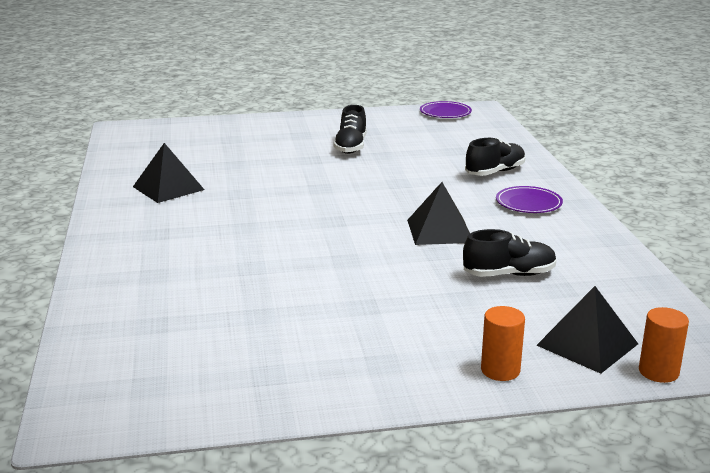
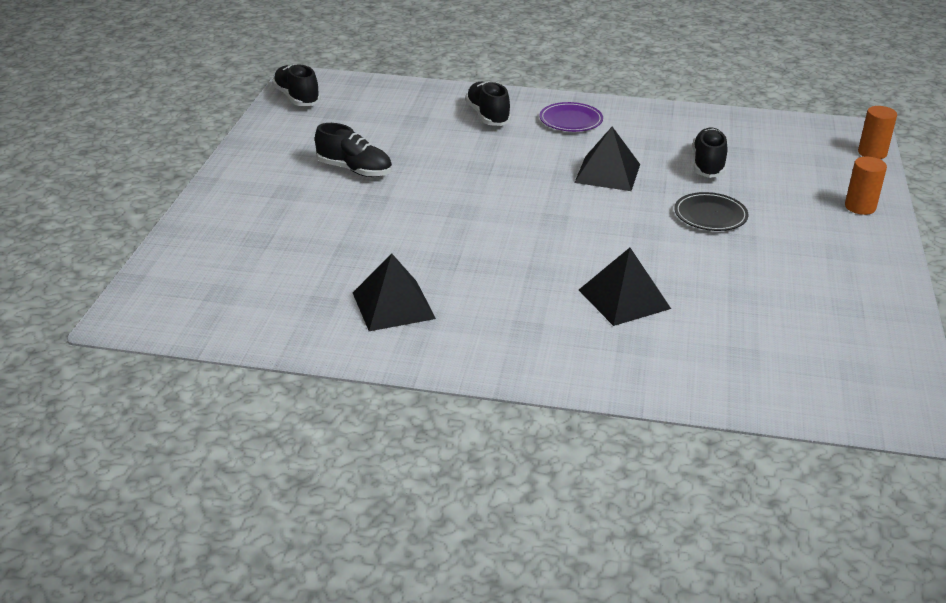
camera: 70 degrees left, 10 degrees up
(401, 286) = (710, 215): none -> black plate
(445, 113) = (297, 98): purple plate -> black shoe
(587, 344) = (830, 166): black pyramid -> black pyramid (624, 299)

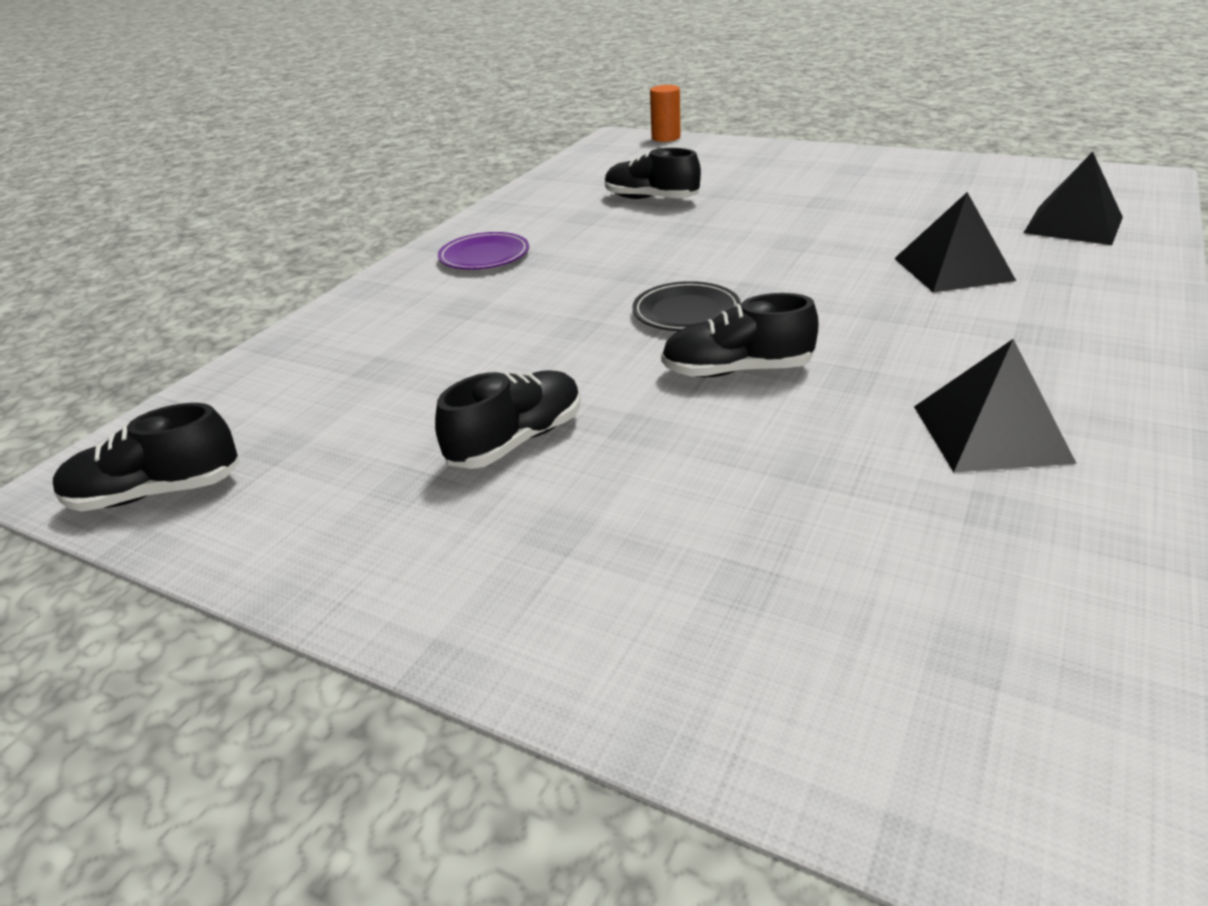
camera: 70 degrees left, 0 degrees up
(487, 116) = (420, 308): black shoe -> black shoe (737, 371)
(607, 173) = (642, 249): black pyramid -> black pyramid (1073, 225)
(710, 215) = (766, 210): black plate -> black plate (686, 312)
(860, 207) = (769, 153): orange cylinder -> none

